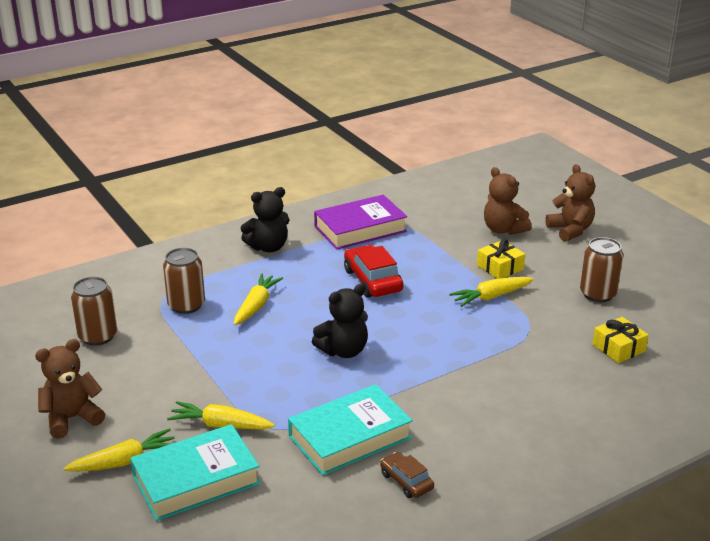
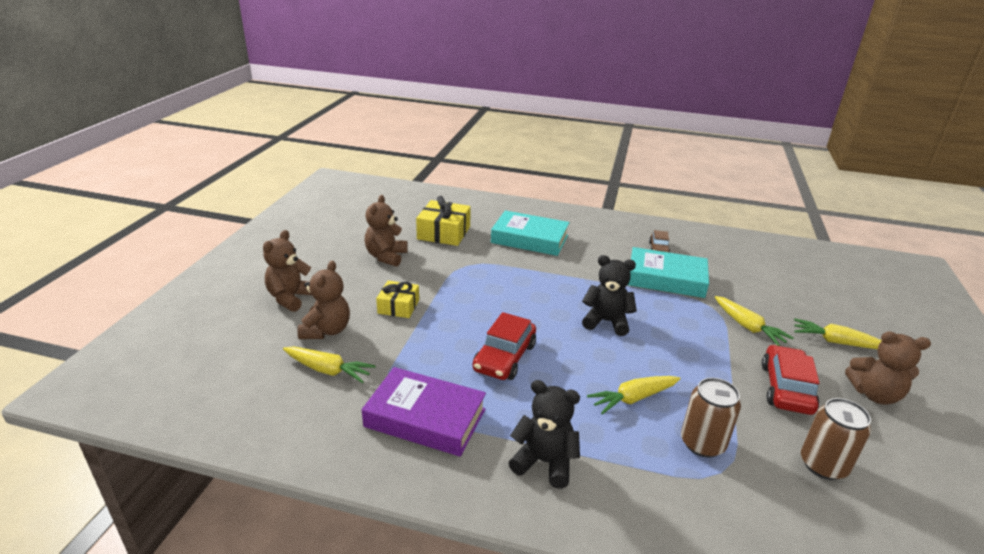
camera: 135 degrees left, 0 degrees up
(150, 379) = (786, 388): none -> red car
(196, 480) = (787, 308): turquoise book -> turquoise book (529, 239)
(491, 297) = (448, 293): yellow carrot -> yellow carrot (327, 370)
(598, 294) = (386, 257): brown can -> brown teddy bear
(618, 348) = (444, 233): yellow gift -> yellow gift, size x1.56

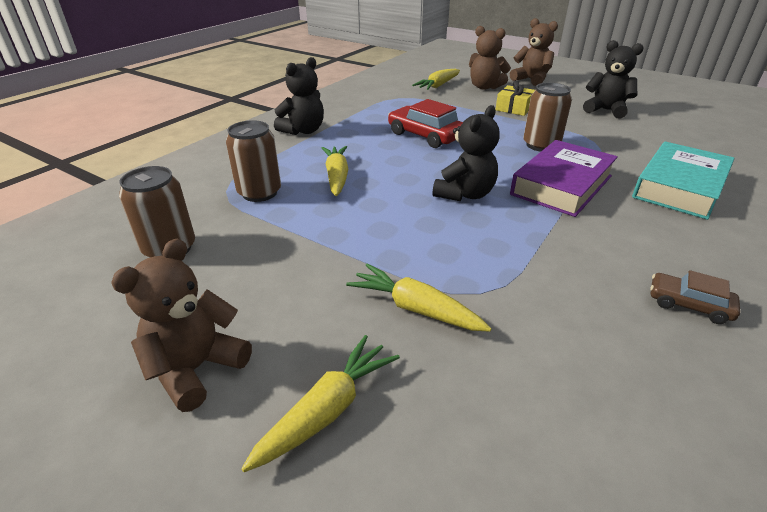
camera: 110 degrees right, 5 degrees up
(386, 257) = (606, 110): brown teddy bear -> black teddy bear
(425, 418) = (373, 105): purple book -> purple book (562, 185)
(444, 233) = (674, 139): yellow gift -> none
(490, 290) = (541, 145): none -> brown can
(666, 279) = (572, 275): turquoise book -> none
(747, 327) = (416, 308): yellow carrot -> yellow carrot turned 45 degrees clockwise
(786, 388) = (277, 280): red car -> none

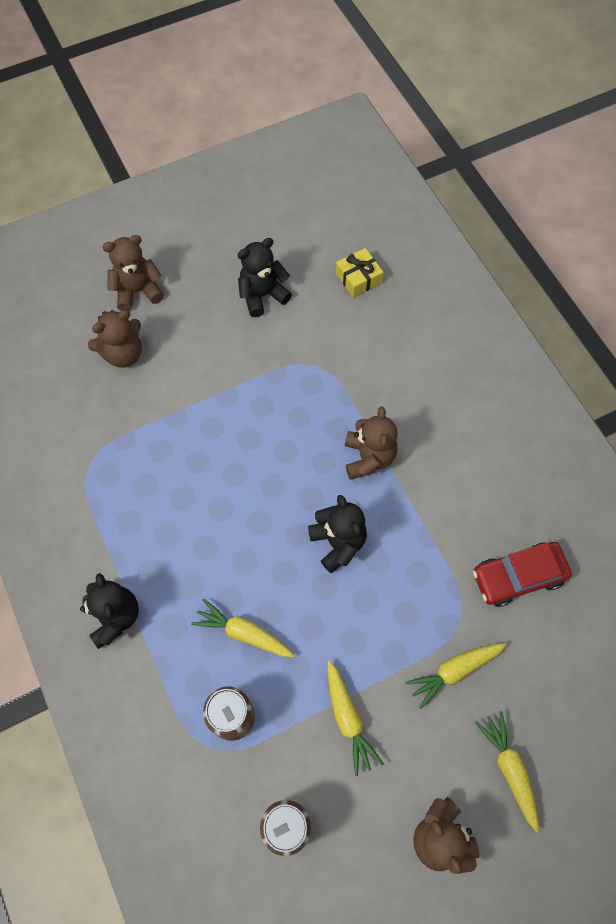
camera: 60 degrees left, 30 degrees up
(425, 136) = (208, 501): red car -> red car (518, 576)
(438, 86) = (82, 398): yellow carrot -> yellow carrot (348, 718)
(514, 108) = (200, 371): yellow gift -> yellow gift (358, 278)
(541, 145) = (294, 415): brown can -> none
(562, 185) = (368, 457): purple book -> brown teddy bear
(679, 187) = (421, 377): turquoise book -> none
(688, 304) = (532, 505): brown car -> none

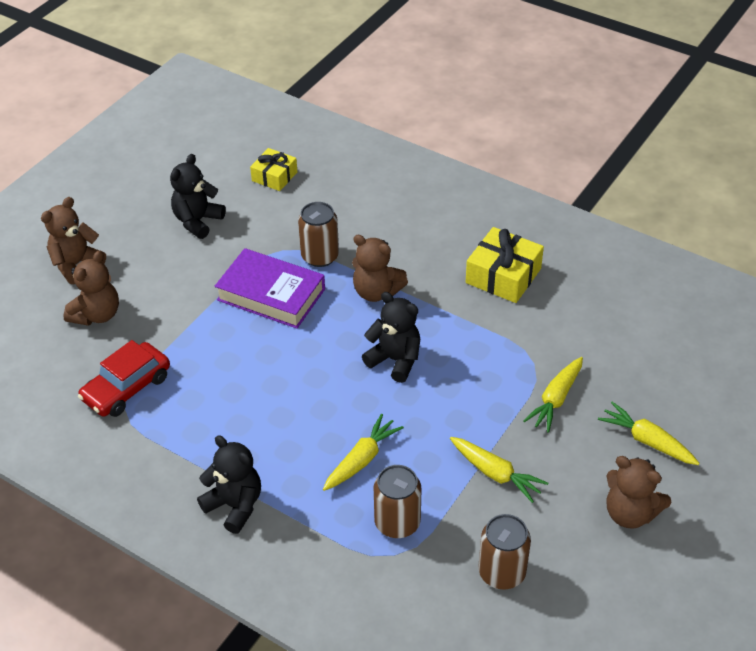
camera: 30 degrees left, 20 degrees down
(244, 633) = (362, 460): yellow carrot -> yellow carrot turned 135 degrees clockwise
(276, 410) = (271, 294): none -> purple book
(343, 390) = (320, 256): none -> brown can
(368, 457) = (376, 292): brown teddy bear -> brown teddy bear turned 150 degrees clockwise
(496, 503) = (503, 276): none -> yellow gift
(518, 576) = (557, 314): red car -> red car (127, 388)

